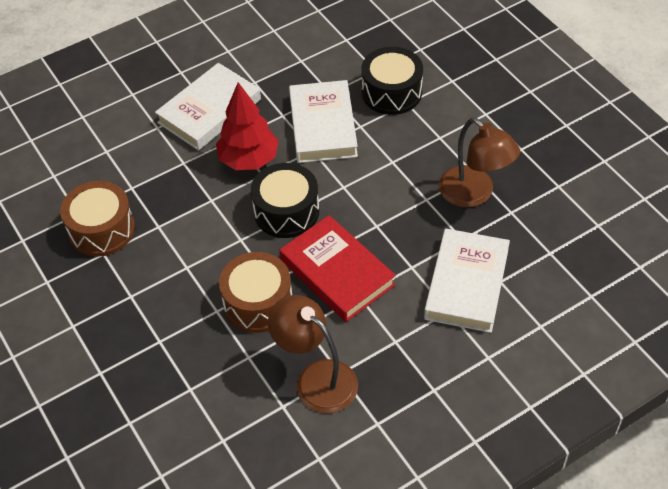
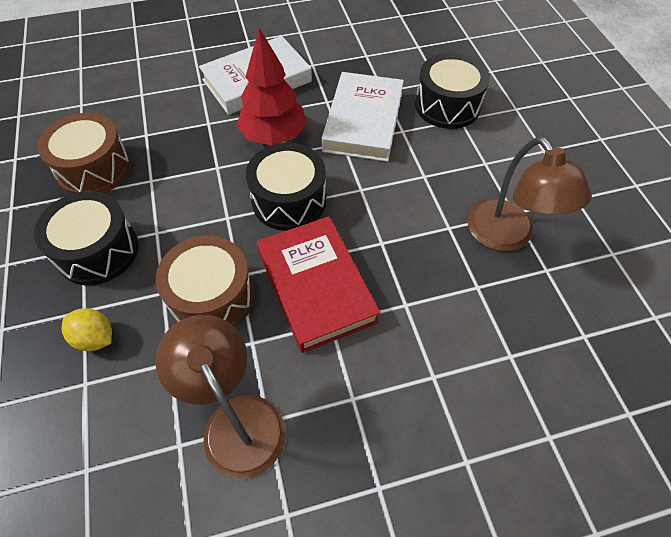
camera: 15 degrees right, 5 degrees up
(145, 294) = (98, 251): none -> black drum
(180, 357) = (95, 338): none -> yellow lemon
(466, 284) = (466, 347): white book -> none

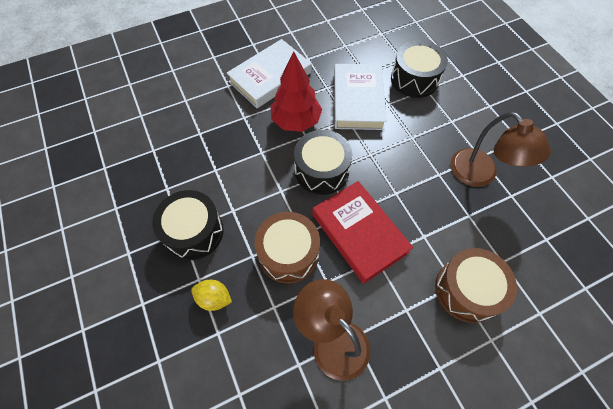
camera: 10 degrees left, 5 degrees up
(94, 169) = (169, 167): brown drum -> brown drum (467, 290)

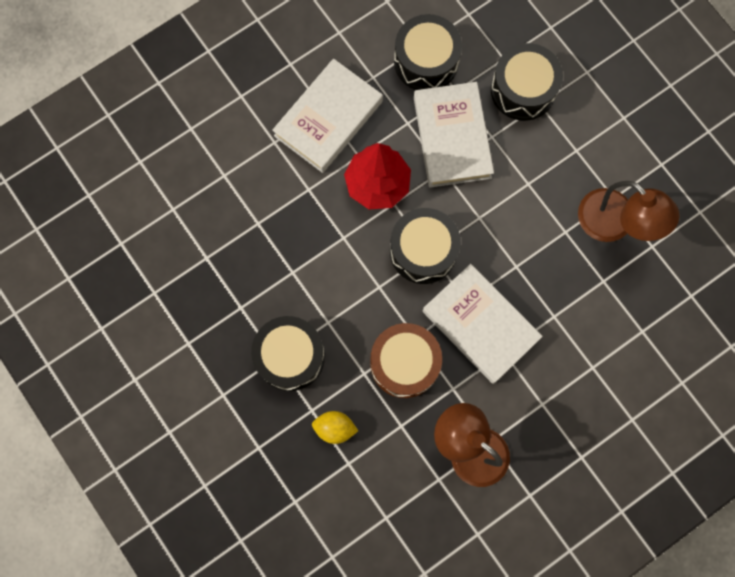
camera: 10 degrees left, 15 degrees up
(347, 54) = (426, 61): none -> black drum
(359, 233) = (480, 325): red book -> white book
(467, 290) = (605, 371): brown drum -> none

